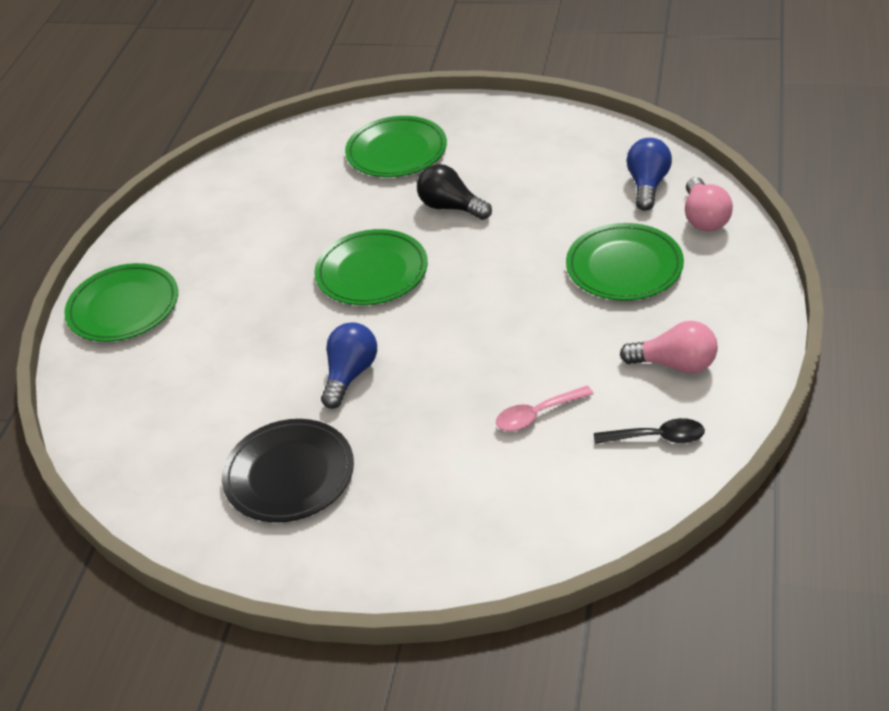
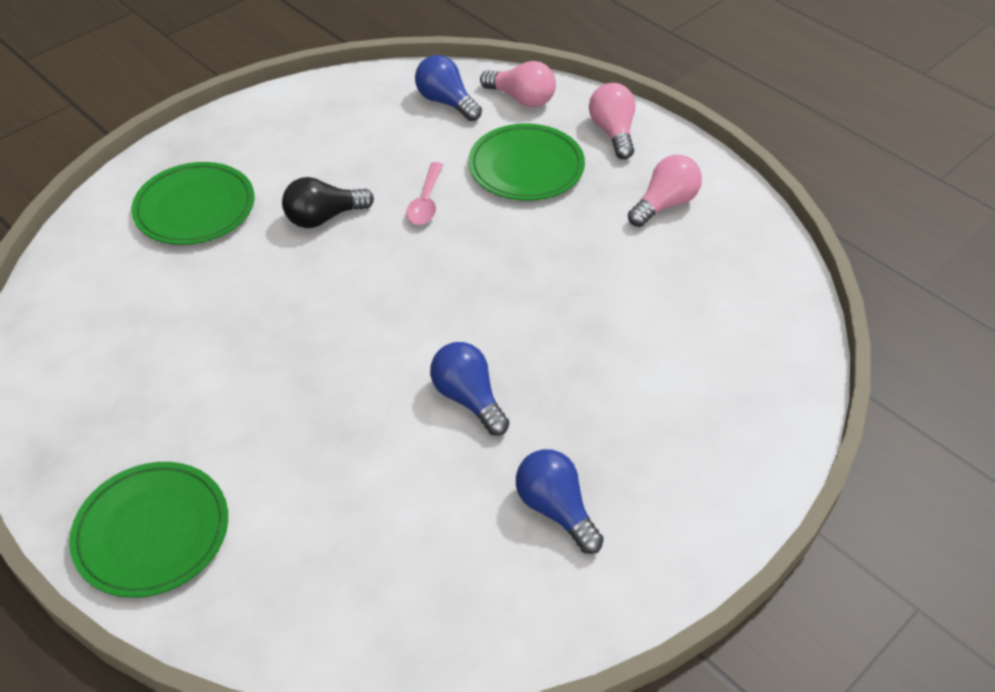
camera: 60 degrees left, 5 degrees up
(289, 474) = (556, 509): black plate -> blue light bulb
(372, 272) = (345, 312): green plate -> none
(537, 415) = (643, 307): pink spoon -> pink spoon (426, 202)
(657, 437) = (732, 257): black spoon -> none
(729, 288) = (613, 132): none -> pink light bulb

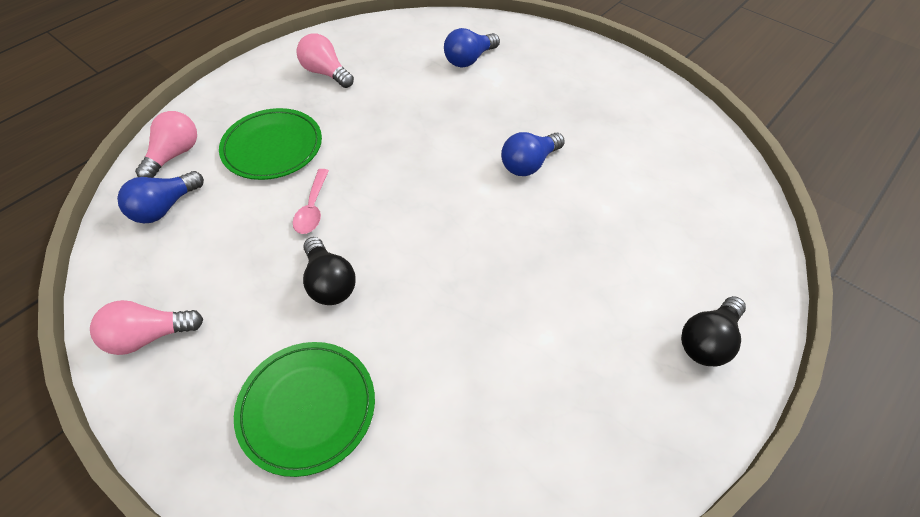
camera: 95 degrees left, 5 degrees up
(152, 532) = (708, 341): green plate -> black light bulb
(426, 202) = (313, 208): pink spoon -> pink spoon turned 90 degrees clockwise
(556, 509) = (607, 118): blue light bulb -> blue light bulb (469, 59)
(613, 132) = (235, 99): pink light bulb -> pink light bulb (149, 336)

